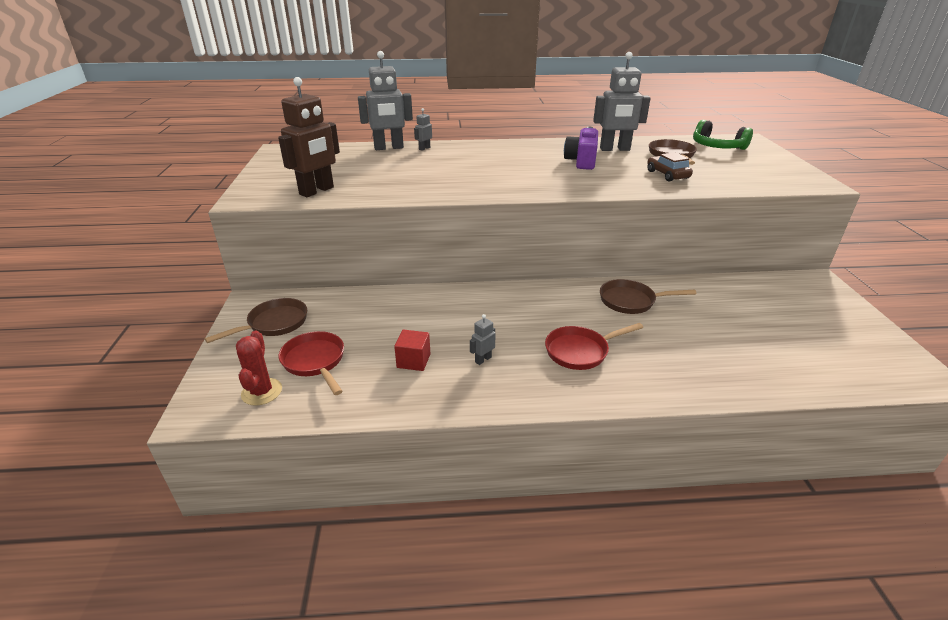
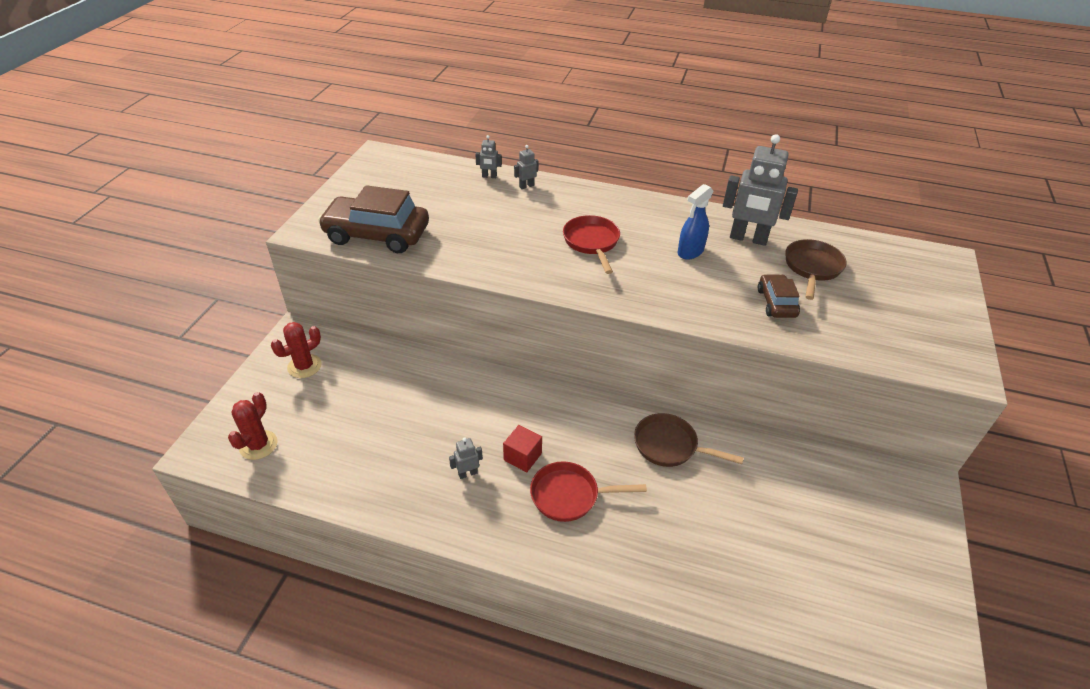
camera: 20 degrees right, 10 degrees up
(274, 324) = (304, 366): brown pan -> red cactus
(315, 361) = (317, 425): red pan -> red pan (592, 242)
(317, 191) = (377, 234): brown robot -> brown car
(389, 148) = (489, 176): grey robot -> grey robot, size x0.44
(413, 360) = (403, 453): red cube -> red cube (522, 457)
(581, 161) = (690, 252): purple camera -> blue spray bottle
(717, 147) = (887, 265): green headphones -> none

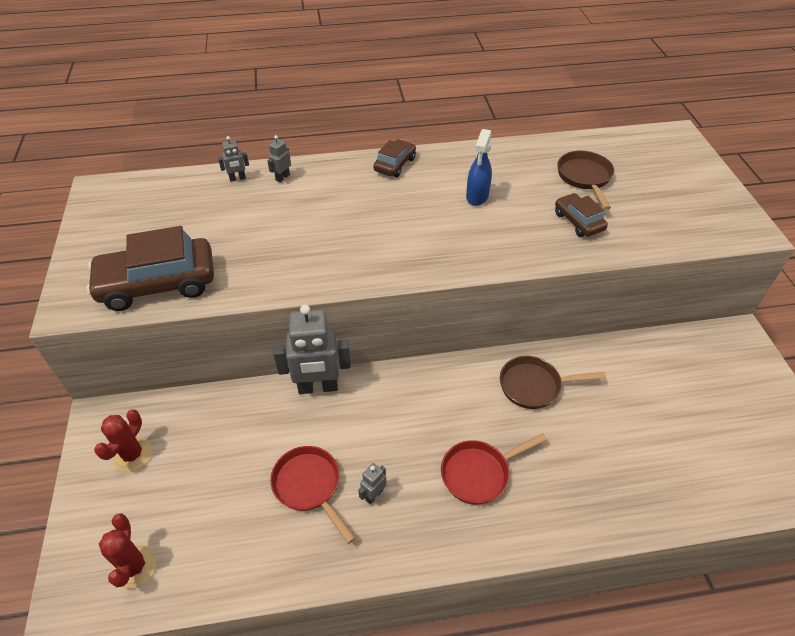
camera: 25 degrees left, 5 degrees up
(522, 457) = (414, 454): red cube -> none
(592, 242) = (384, 217): red pan -> red pan (309, 486)
(632, 203) = (395, 164): none -> brown car
(748, 239) = (517, 167): grey robot -> grey robot (318, 387)

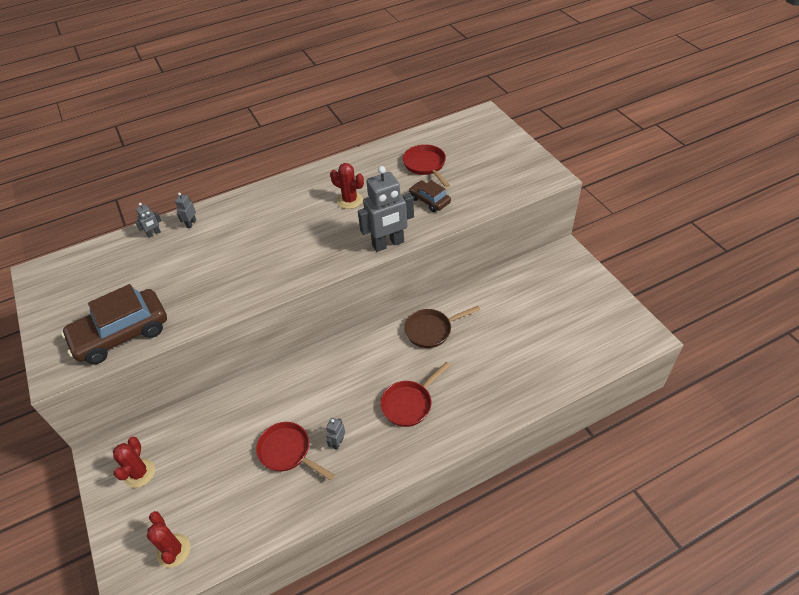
camera: 15 degrees left, 0 degrees up
(318, 387) = (270, 379): grey robot -> grey robot (388, 244)
(395, 164) = (278, 190): brown car -> none
(477, 196) = (350, 200): blue spray bottle -> red cactus
(585, 178) = (426, 165): brown pan -> red pan

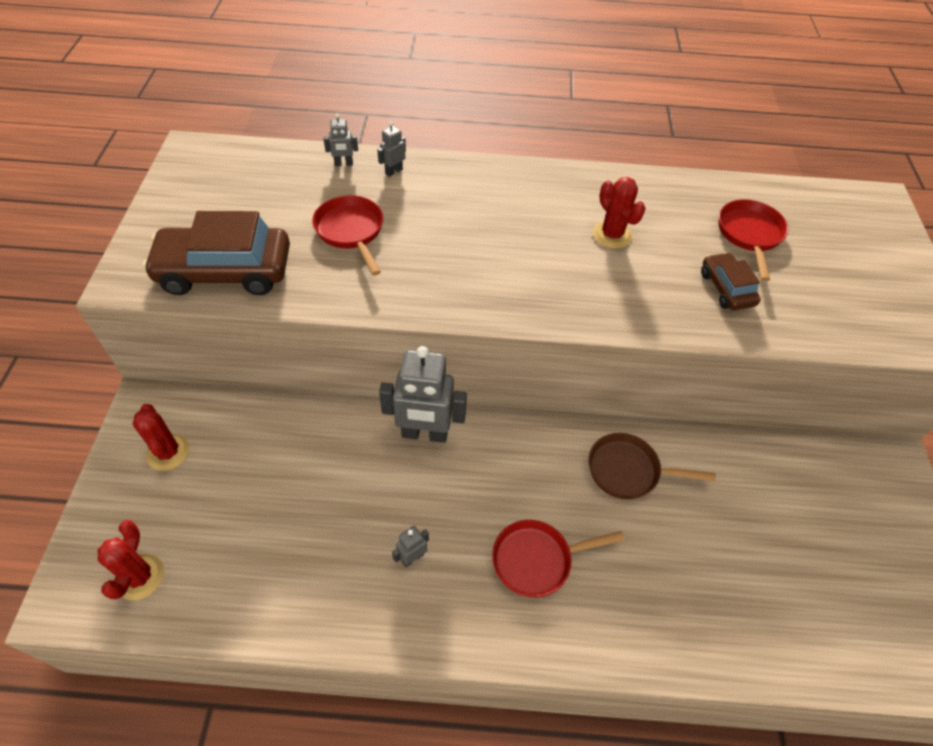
camera: 25 degrees right, 5 degrees up
(139, 473) = (168, 452): red cactus -> red cactus turned 60 degrees counterclockwise
(287, 452) = (345, 531): red pan -> red pan (351, 231)
(388, 244) = (629, 323): grey robot -> grey robot (424, 434)

